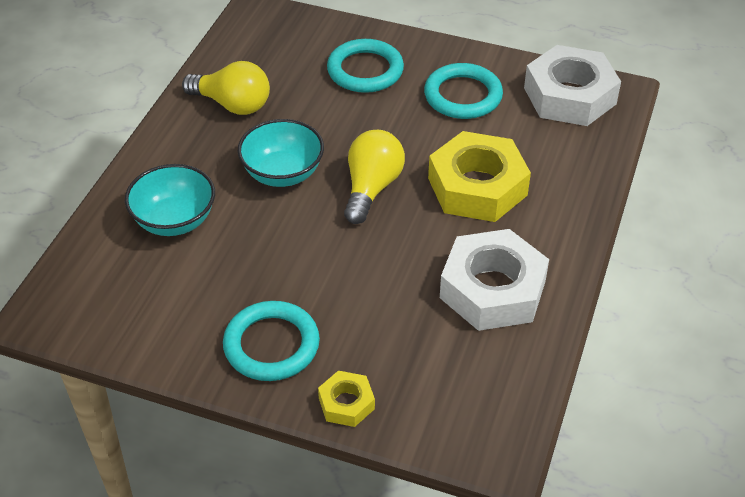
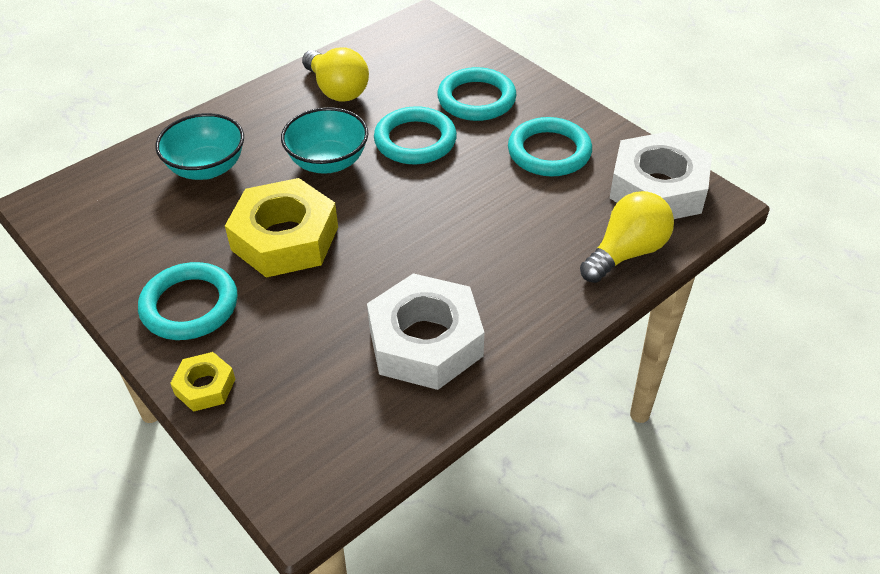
camera: 30 degrees right, 0 degrees up
(343, 126) = (415, 140): none -> turquoise ring
(371, 188) = (393, 203): yellow light bulb -> yellow light bulb (626, 252)
(477, 187) = (492, 240): yellow nut -> yellow nut (285, 238)

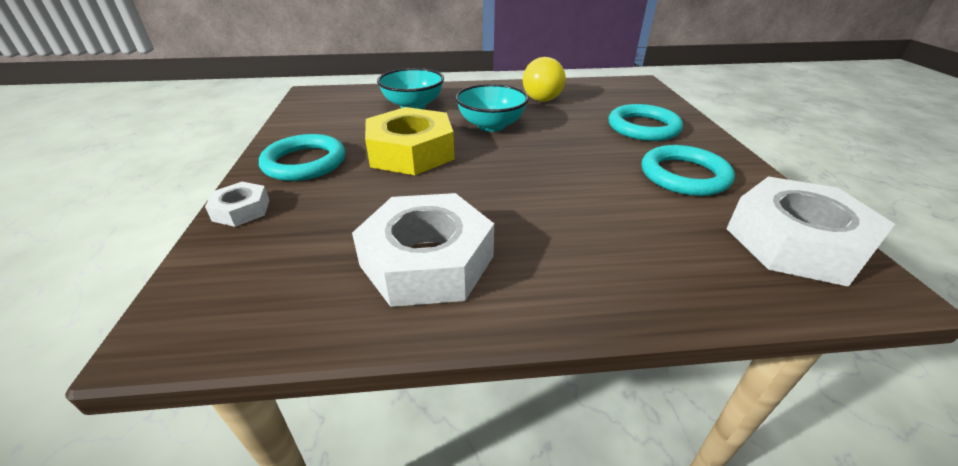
camera: 35 degrees right, 10 degrees down
(205, 386) = (241, 210): yellow nut -> white nut
(415, 140) = (568, 134): turquoise ring -> none
(626, 252) = (714, 282): yellow light bulb -> none

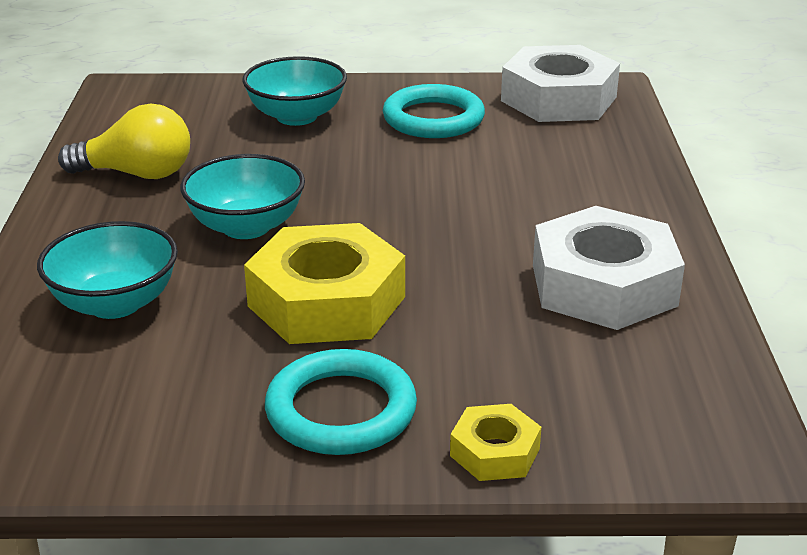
camera: 85 degrees left, 5 degrees down
(241, 210) = (495, 452): white nut -> yellow nut
(643, 127) = (296, 116): turquoise ring -> turquoise bowl

